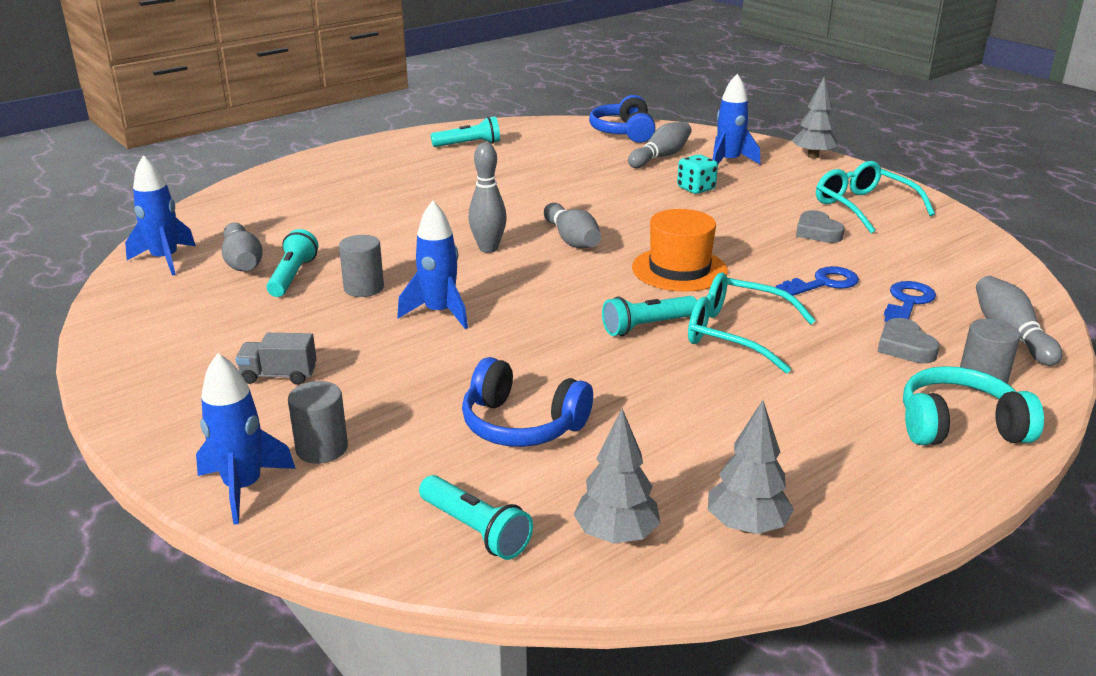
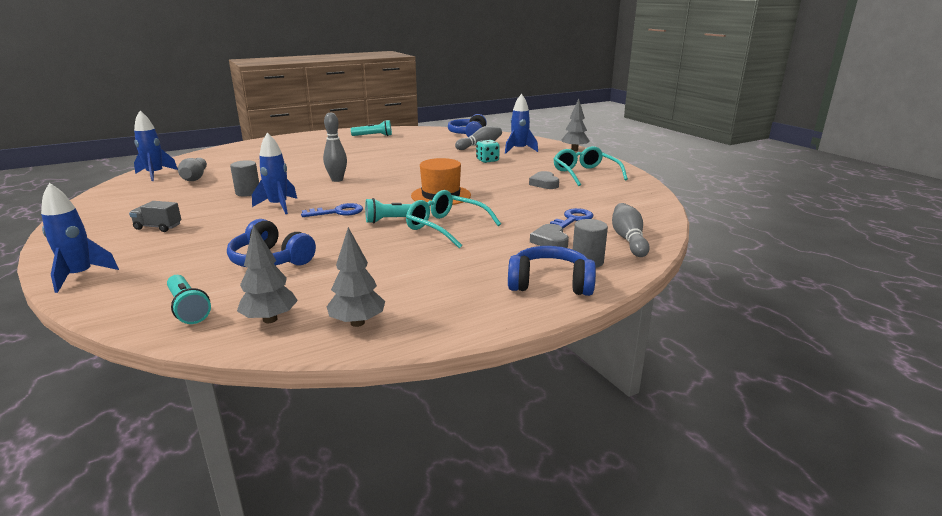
camera: 10 degrees right, 5 degrees down
(292, 276) = (215, 185): turquoise flashlight -> none
(322, 448) = (144, 262): grey cylinder -> none
(572, 239) = (390, 179): grey bowling pin -> none
(823, 283) = (525, 207): blue key -> blue key (337, 212)
(959, 426) = (550, 284): turquoise headphones -> blue headphones

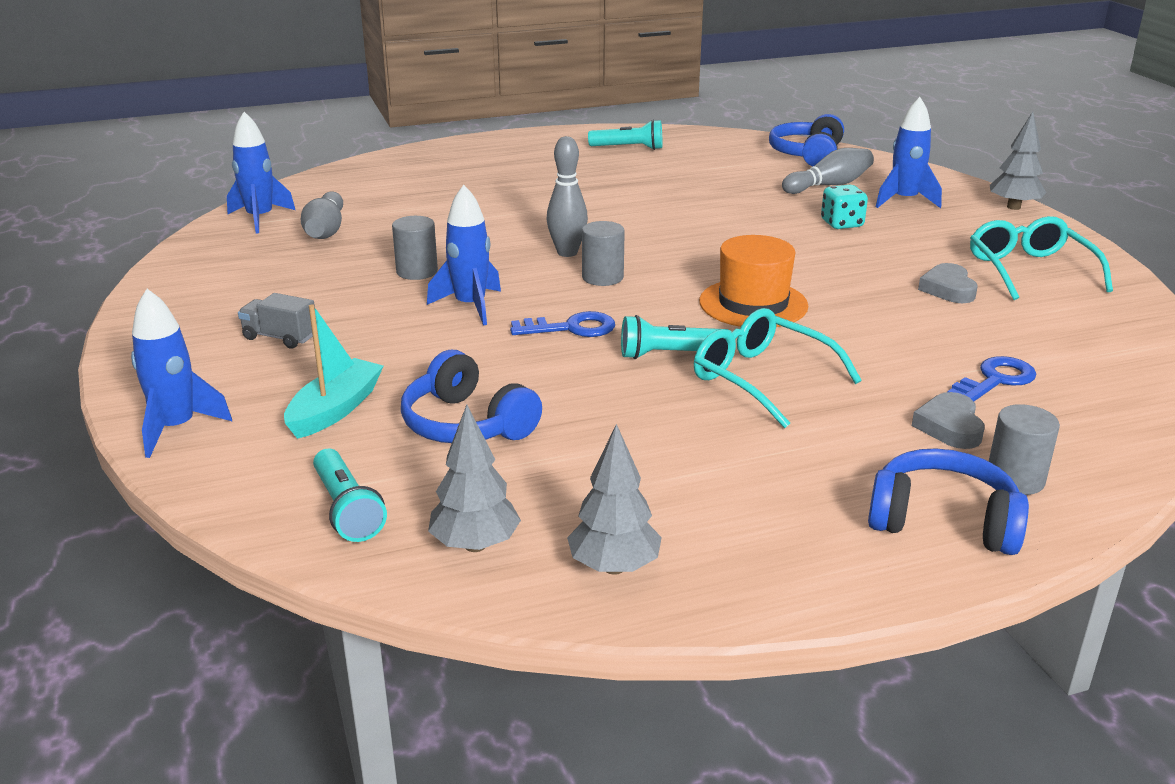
camera: 10 degrees right, 5 degrees up
(188, 259) = (335, 410): none -> turquoise boat
(356, 189) = (602, 277): none -> grey cylinder
(628, 239) = (1097, 436): grey bowling pin -> none

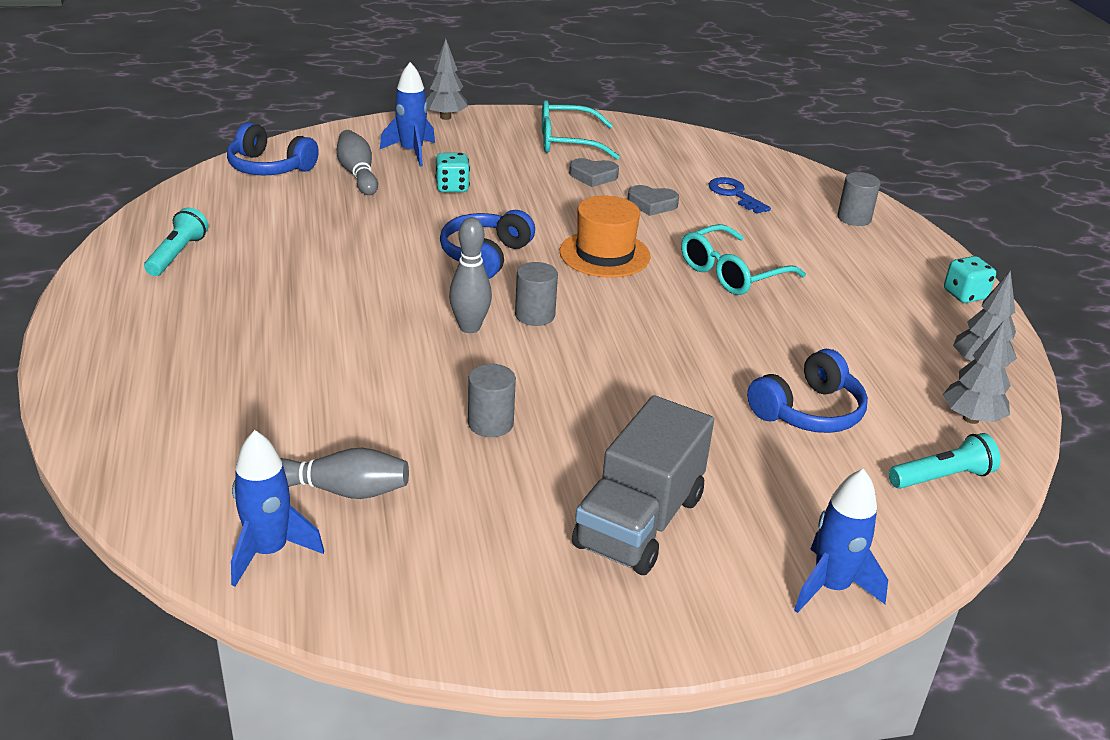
camera: 85 degrees left, 5 degrees up
(280, 337) = (639, 522): grey truck -> grey truck, size x2.10
(335, 410) = (789, 483): turquoise boat -> none
(470, 306) = (584, 394): blue rocket -> none
(571, 328) = (639, 343): blue key -> none
(670, 354) = (691, 304): turquoise flashlight -> none
(827, 574) = (964, 295): none -> turquoise dice
(943, 521) = (903, 249): blue headphones -> blue headphones (485, 256)
(949, 427) = (795, 222): grey heart -> grey heart (652, 204)

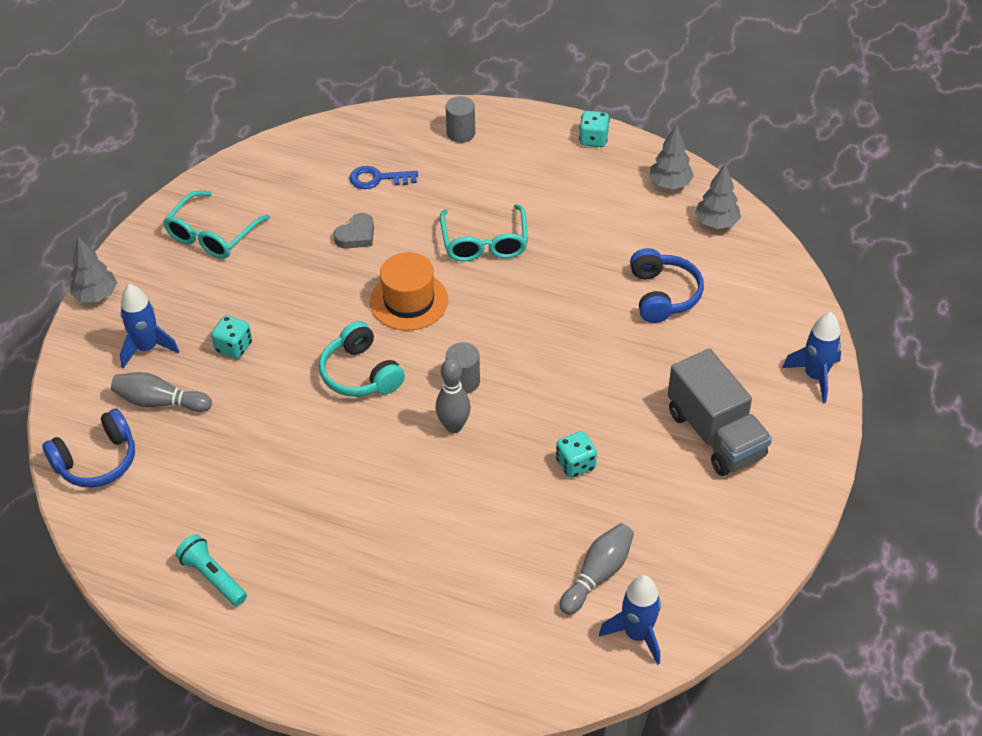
camera: 55 degrees left, 15 degrees up
(485, 256) = (360, 373): blue headphones -> turquoise headphones
(490, 423) = (575, 464): grey cylinder -> turquoise dice
(593, 176) = (284, 248): grey heart -> none
(942, 477) = (758, 271): turquoise flashlight -> none

